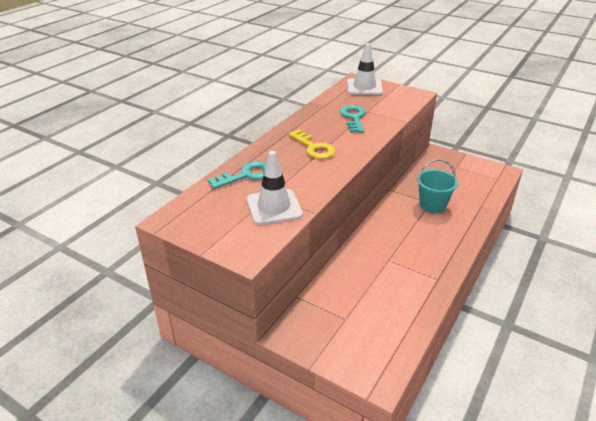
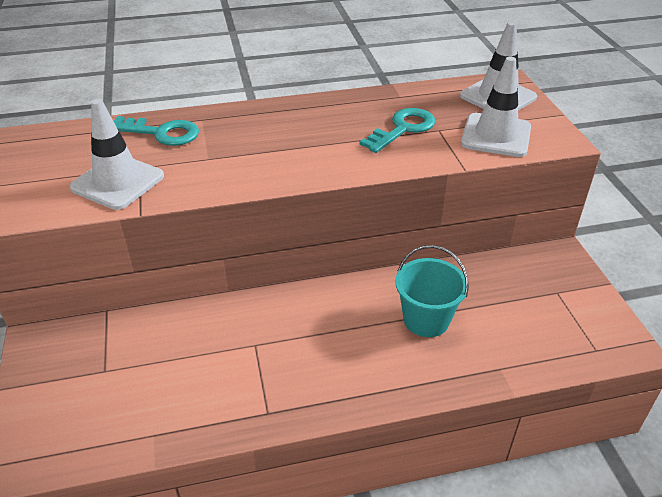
camera: 45 degrees right, 5 degrees up
(313, 147) = (283, 140): yellow key -> none
(393, 103) = (496, 135): none -> white traffic cone

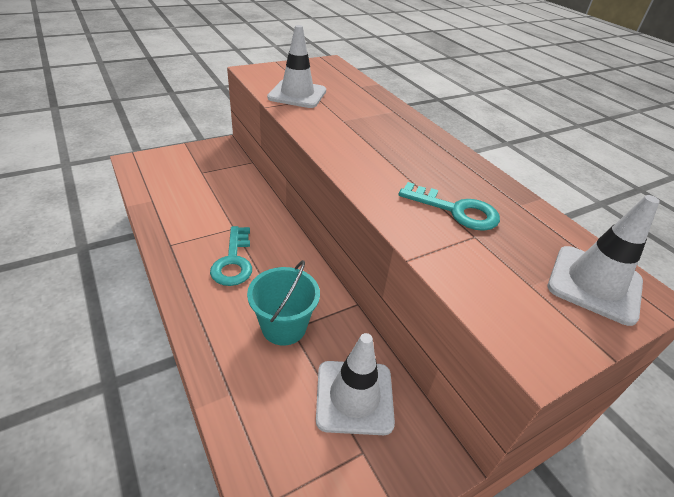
camera: 70 degrees right, 0 degrees up
(161, 133) = (364, 99): turquoise key -> turquoise key (233, 261)
(496, 135) = (497, 284): white traffic cone -> white traffic cone (354, 397)

